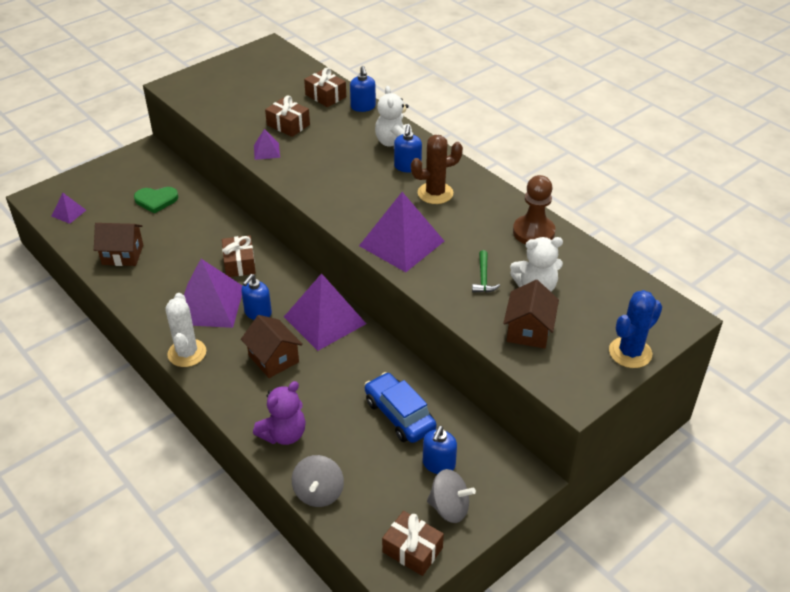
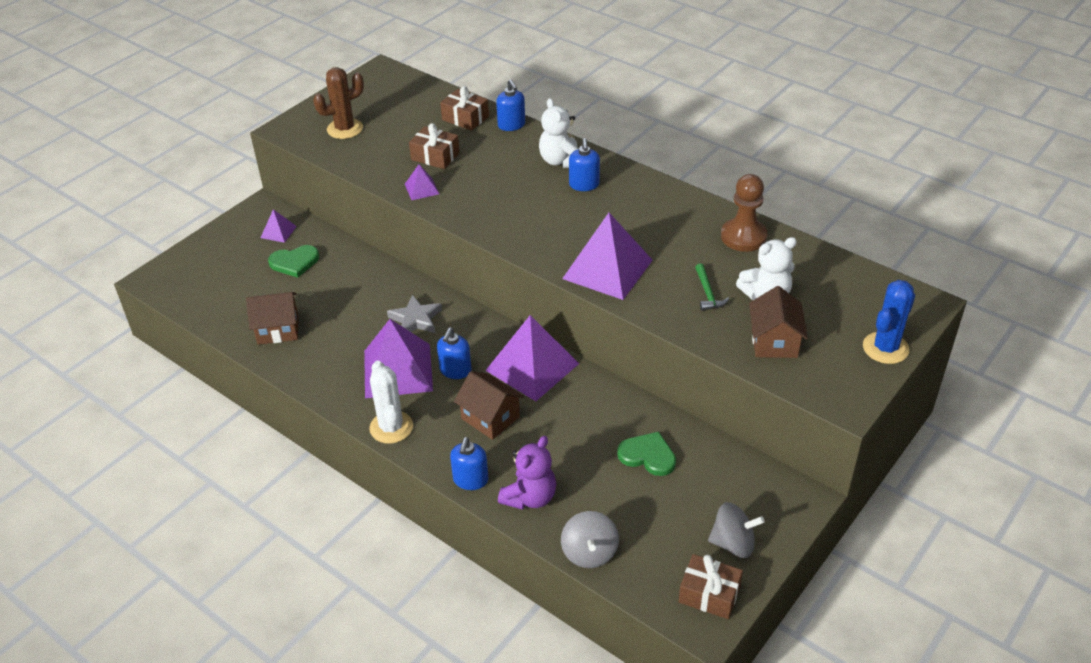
camera: 10 degrees left, 0 degrees up
(68, 213) = (197, 291): purple pyramid -> purple pyramid (278, 232)
(239, 263) = (415, 319): brown gift -> grey star
(399, 415) = (648, 455): blue car -> green heart
(435, 193) = (624, 210): brown cactus -> brown cactus (345, 129)
(438, 464) = (706, 500): blue soap dispenser -> blue soap dispenser (470, 480)

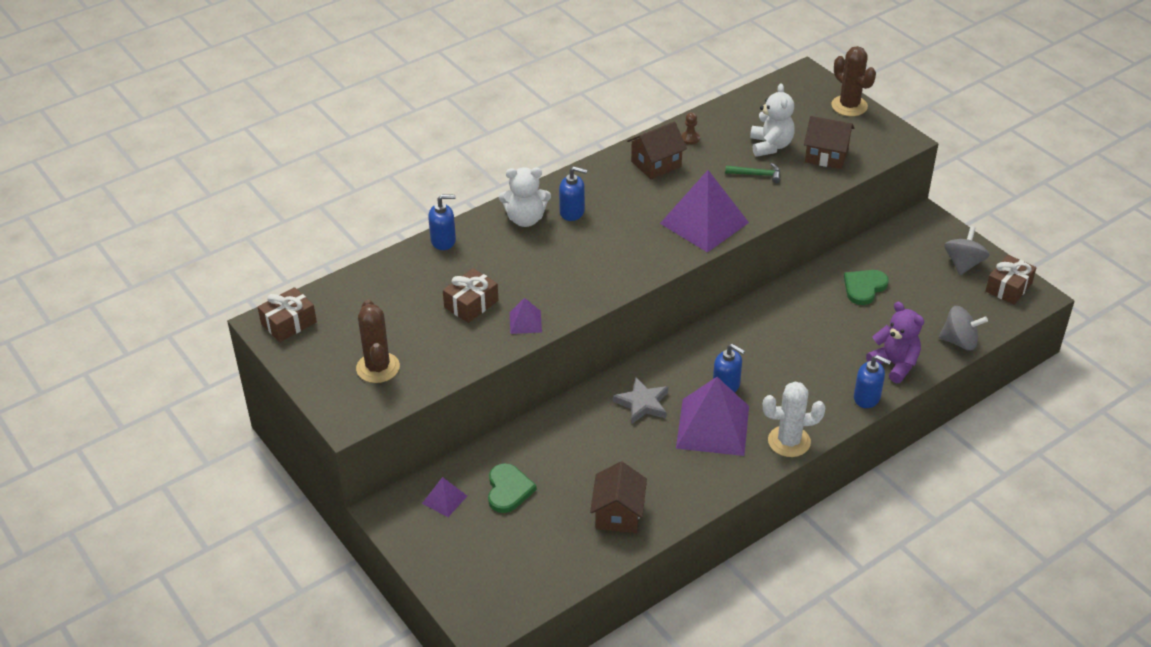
camera: 75 degrees left, 0 degrees up
(465, 118) = (411, 271): brown gift -> brown gift (289, 323)
(490, 418) = (795, 373): brown house -> brown house (656, 164)
(532, 366) = (737, 334): purple pyramid -> none
(743, 237) = (690, 138): brown pawn -> brown pawn, size x0.47
(885, 348) = (849, 106): blue cactus -> brown cactus

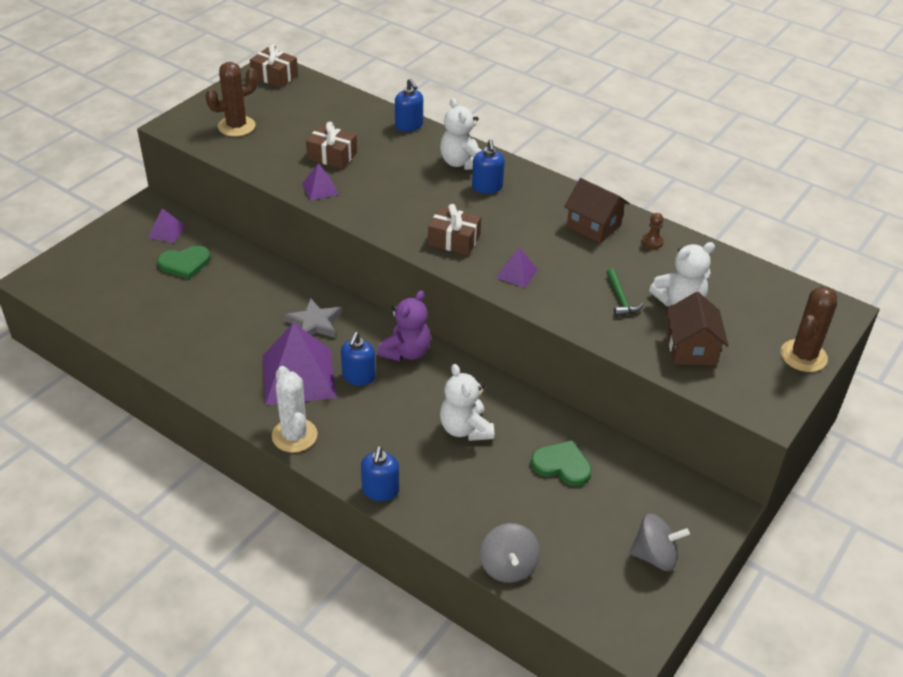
camera: 70 degrees right, 0 degrees up
(618, 514) = (170, 333): brown house -> none
(704, 223) = (516, 273): purple pyramid -> purple pyramid, size x0.46
(810, 332) = (465, 429): none -> white teddy bear
(894, 364) = (443, 508): purple teddy bear -> purple teddy bear (406, 352)
(1008, 287) = (634, 609): brown gift -> brown gift (454, 240)

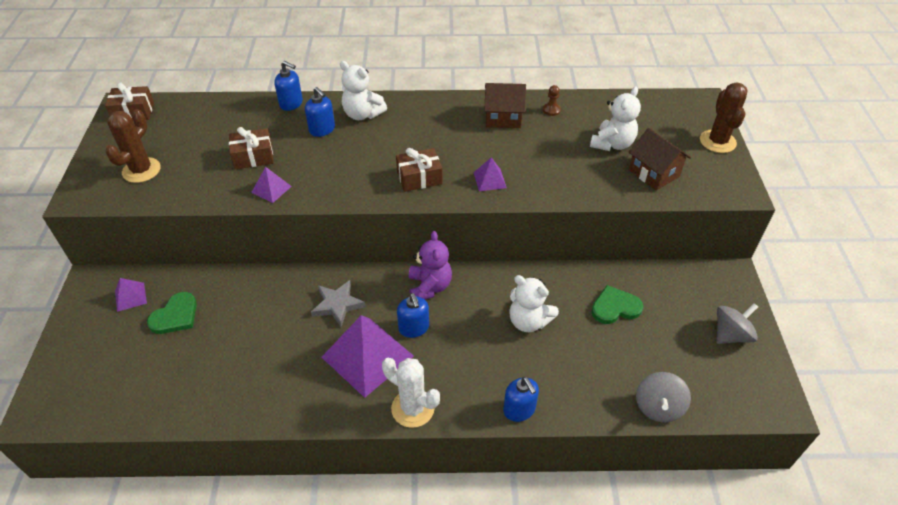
camera: 35 degrees left, 5 degrees up
(487, 187) = (400, 124): blue soap dispenser -> blue soap dispenser (322, 129)
(508, 566) = (658, 407): grey spinning top -> grey spinning top turned 60 degrees clockwise
(620, 298) = (575, 161): green hammer -> none

